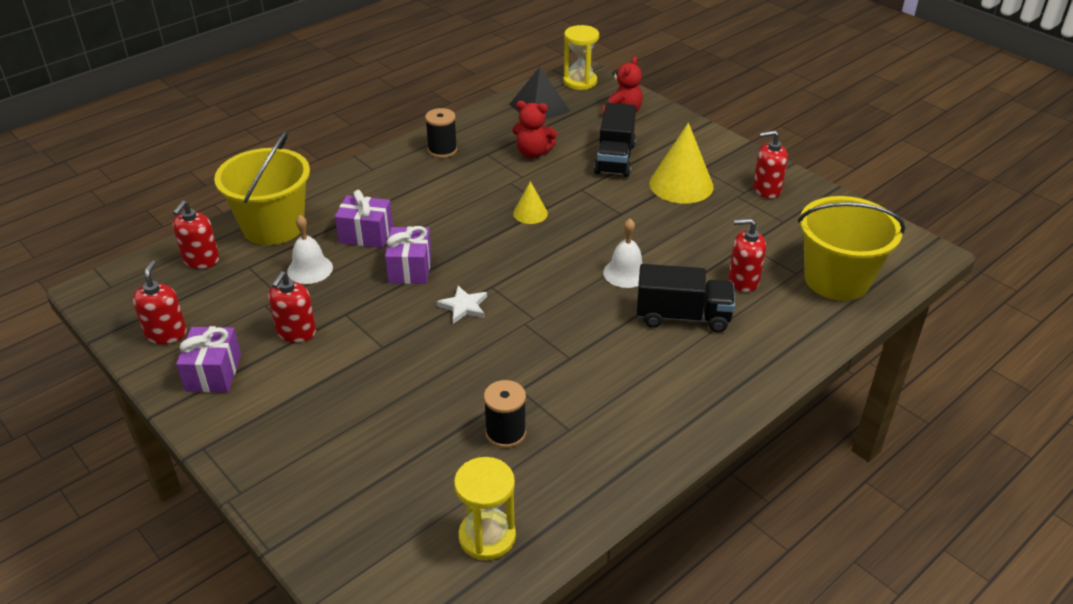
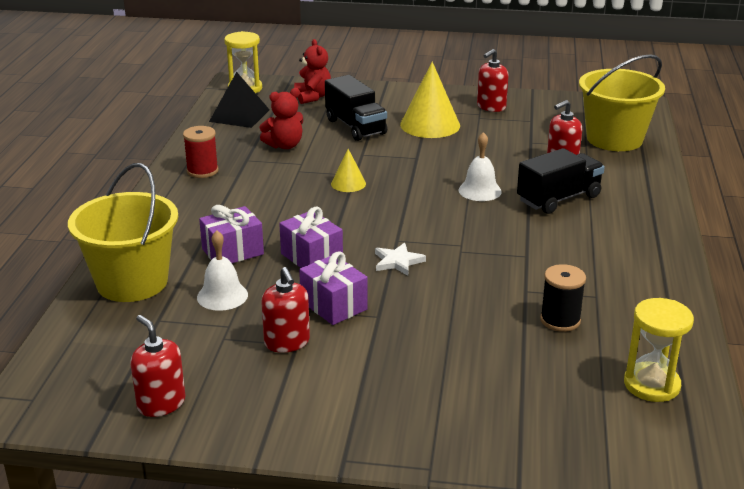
camera: 40 degrees left, 10 degrees down
(201, 260) = (99, 336): red soap dispenser -> none
(213, 373) = (260, 406): purple gift -> purple gift (334, 305)
(442, 150) = (202, 171): black spool -> red spool

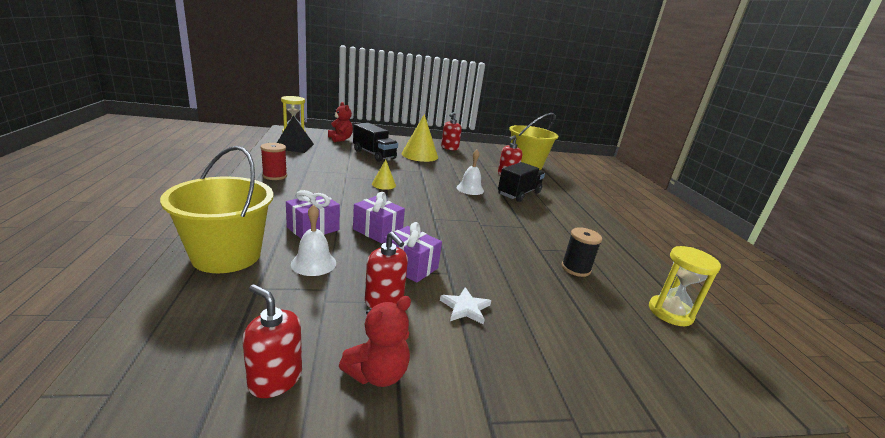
camera: 20 degrees left, 5 degrees down
(284, 145) = (331, 163): red teddy bear -> red teddy bear (378, 374)
(397, 261) = (442, 232): white star -> white star (465, 308)

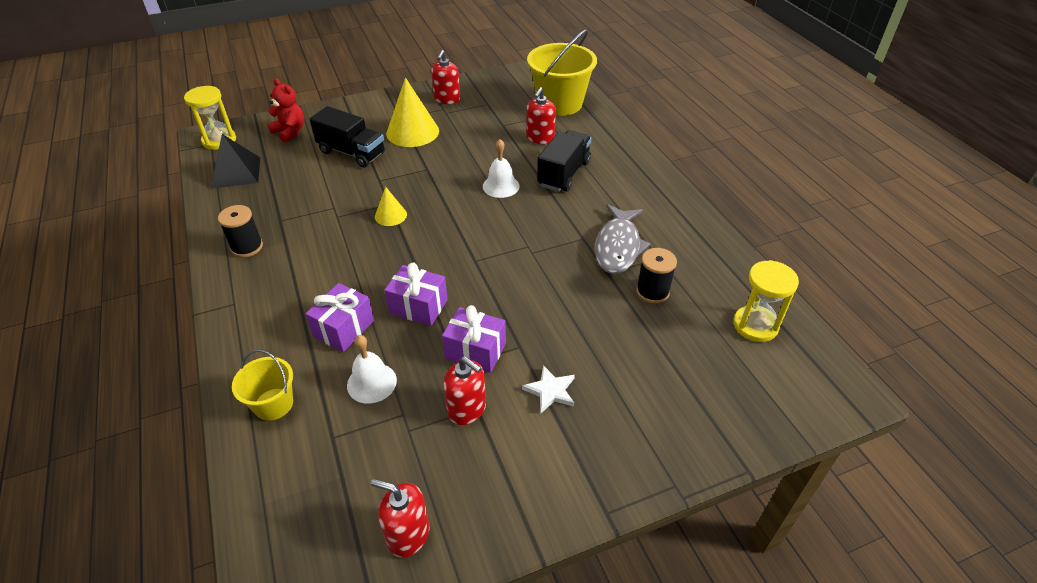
camera: 10 degrees left, 20 degrees up
(226, 255) = (273, 404): yellow bucket -> yellow bucket, size x0.53
(274, 176) = (247, 247): red spool -> black spool
(378, 374) = (495, 498): red teddy bear -> none
(551, 237) = (618, 246): none -> grey fish

